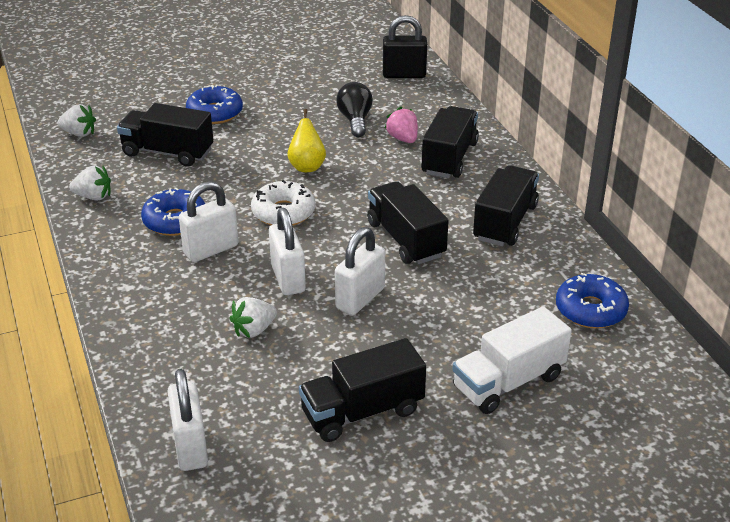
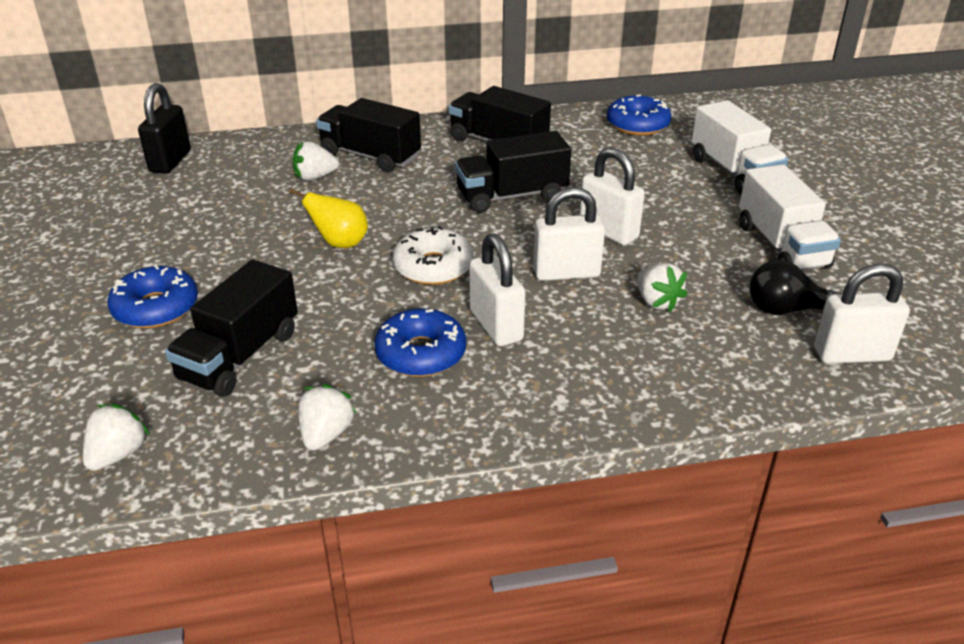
camera: 80 degrees left, 0 degrees up
(355, 120) = (254, 202): black light bulb -> black light bulb (786, 309)
(362, 412) = (781, 246): black truck -> white truck
(403, 139) = (315, 177): pink strawberry -> white strawberry

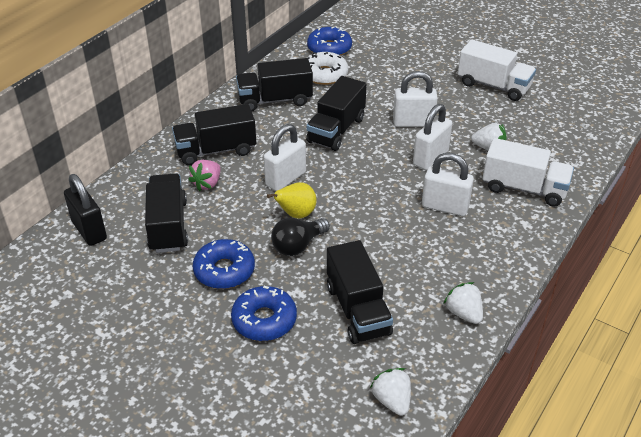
camera: 45 degrees left, 5 degrees up
(227, 191) = (168, 226): none -> black truck
(315, 177) = (207, 184): white strawberry -> pink strawberry
(421, 353) = (437, 244): blue donut -> blue donut (224, 270)
(433, 267) = (366, 196): white donut -> white donut (324, 74)
(733, 172) = (416, 54): white truck -> white truck (524, 188)
(786, 309) = (540, 119): black light bulb -> black light bulb (298, 245)
(851, 354) = (589, 125): white padlock -> white padlock (285, 179)

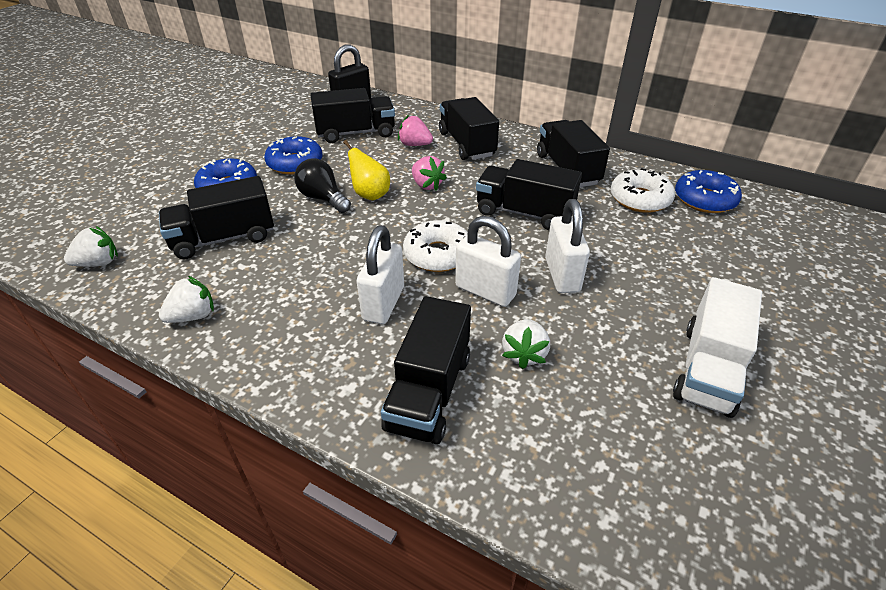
camera: 85 degrees right, 0 degrees up
(285, 179) = (427, 185): white padlock -> pink strawberry
(388, 178) = (438, 254): none -> white donut
(524, 188) = (429, 392): white truck -> black truck

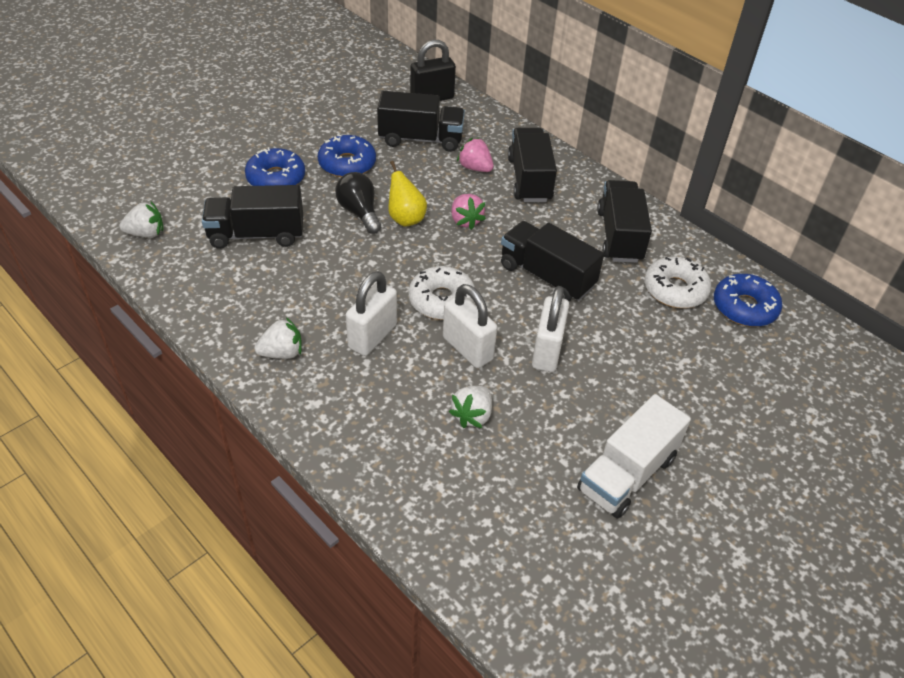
camera: 15 degrees right, 5 degrees up
(193, 316) = (211, 306): white strawberry -> white strawberry (282, 353)
(429, 392) = (377, 425): black truck -> none

